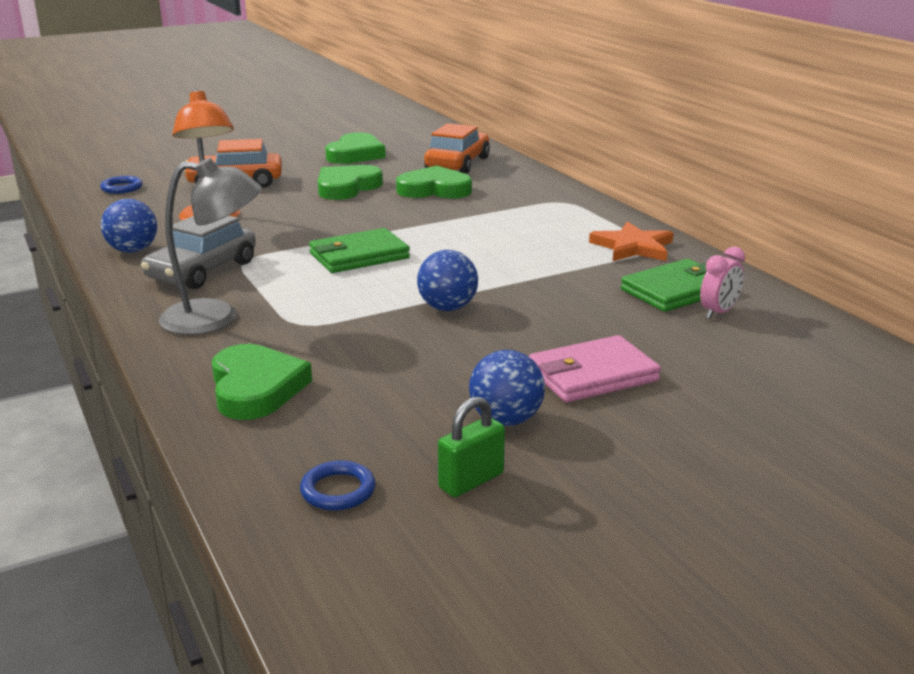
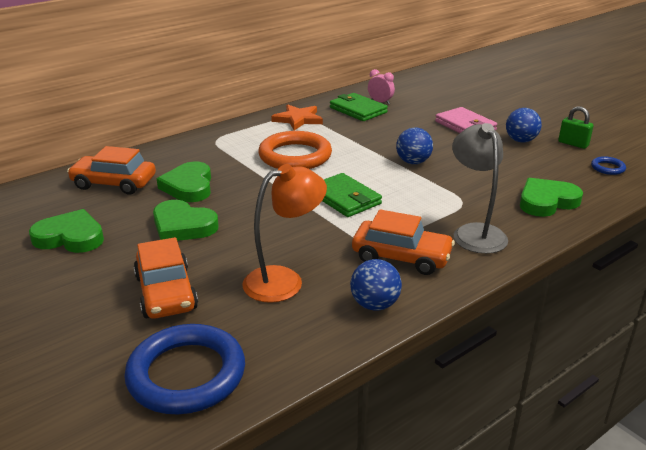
camera: 100 degrees left, 5 degrees up
(122, 188) = (186, 374): blue ring -> blue ring, size x2.30
(202, 271) = (401, 257): grey car -> orange car
(497, 238) = (295, 156): none -> orange ring

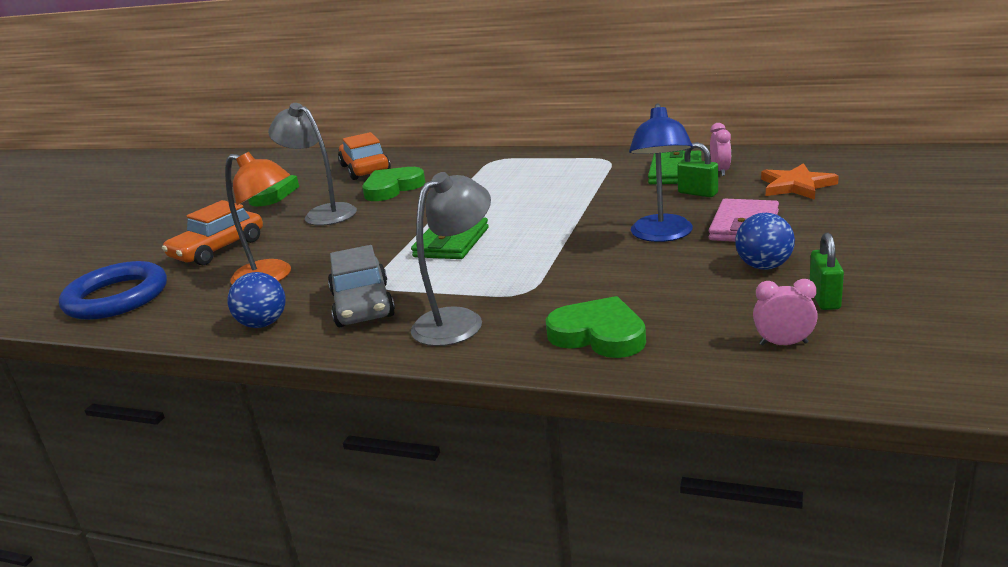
camera: 60 degrees right, 5 degrees down
(183, 226) = (323, 213): green heart -> grey lamp
(295, 156) = (511, 193): orange ring -> none
(298, 119) = (598, 163): orange star -> orange star (796, 186)
(401, 117) = (697, 193): none -> green padlock
(401, 257) = (363, 305): orange car -> grey car
(413, 162) = (586, 238): blue ball -> none
(444, 145) = (662, 235): none -> blue lamp
(607, 168) = (783, 343): blue ring -> pink clock

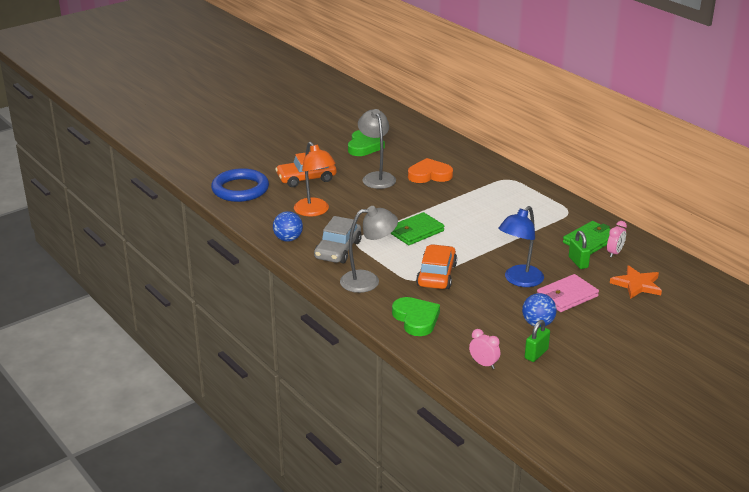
camera: 30 degrees right, 5 degrees up
(365, 169) = (431, 150): orange car -> orange car (436, 275)
(392, 188) = (429, 175): green heart -> orange heart

